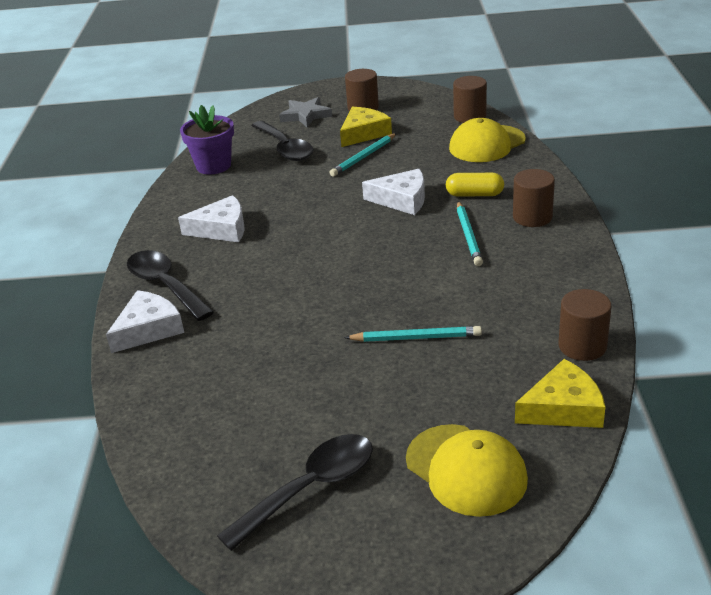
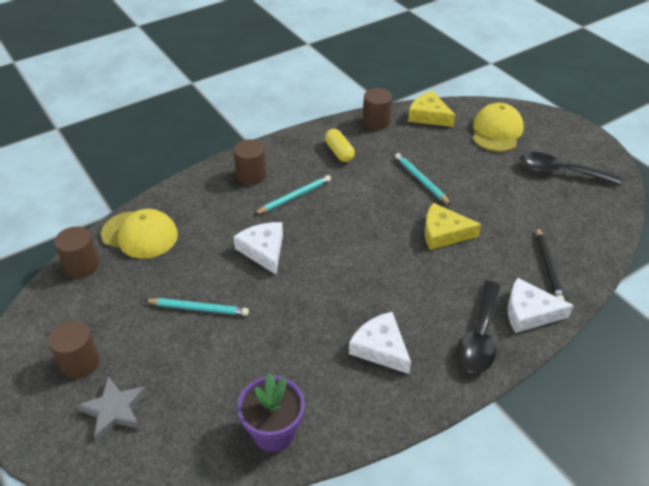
camera: 125 degrees left, 10 degrees up
(180, 375) = (548, 266): none -> black pencil
(285, 148) = (205, 385): black spoon -> none
(363, 133) = (146, 332): yellow cheese -> yellow cheese (444, 233)
(474, 194) = (233, 213): yellow capsule -> yellow capsule (339, 152)

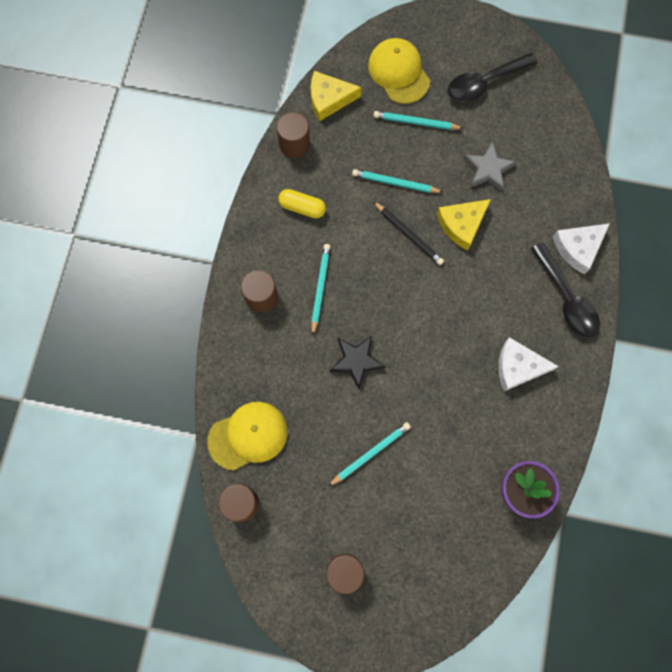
camera: 45 degrees left, 30 degrees up
(114, 410) = (410, 577): grey star -> grey star (488, 169)
(263, 250) = (356, 361): white cheese -> black star
(478, 161) = (416, 122): none -> turquoise pencil
(548, 266) = (555, 193): black pencil -> black pencil (408, 234)

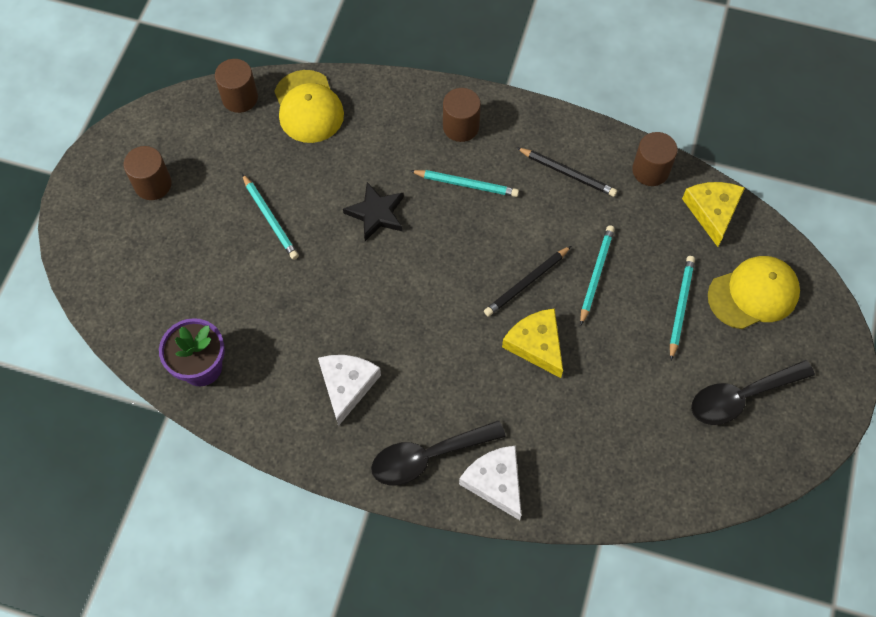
camera: 95 degrees right, 10 degrees down
(302, 207) = (567, 173): yellow capsule -> black pencil
(484, 83) = (741, 397): black spoon -> black spoon turned 90 degrees counterclockwise
(488, 169) = (612, 385): grey star -> none

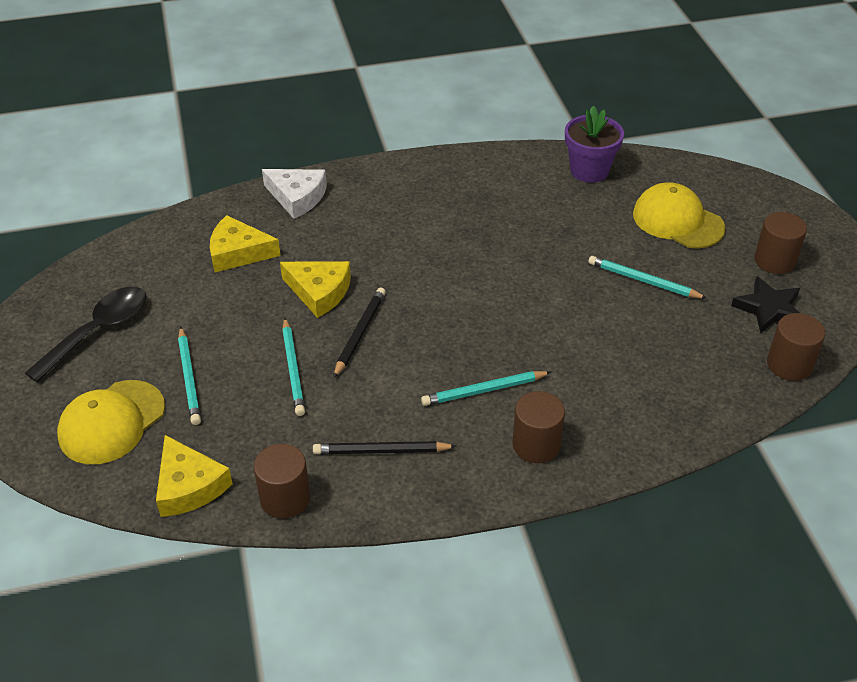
camera: 150 degrees right, 20 degrees down
(308, 107) = (713, 388): yellow cap -> yellow cap (677, 221)
(347, 385) = (464, 204): white cheese -> none
(376, 213) = (551, 326): black star -> black star (769, 309)
(428, 456) = (363, 191): black spoon -> none
(585, 432) = (238, 252): none -> yellow cheese

